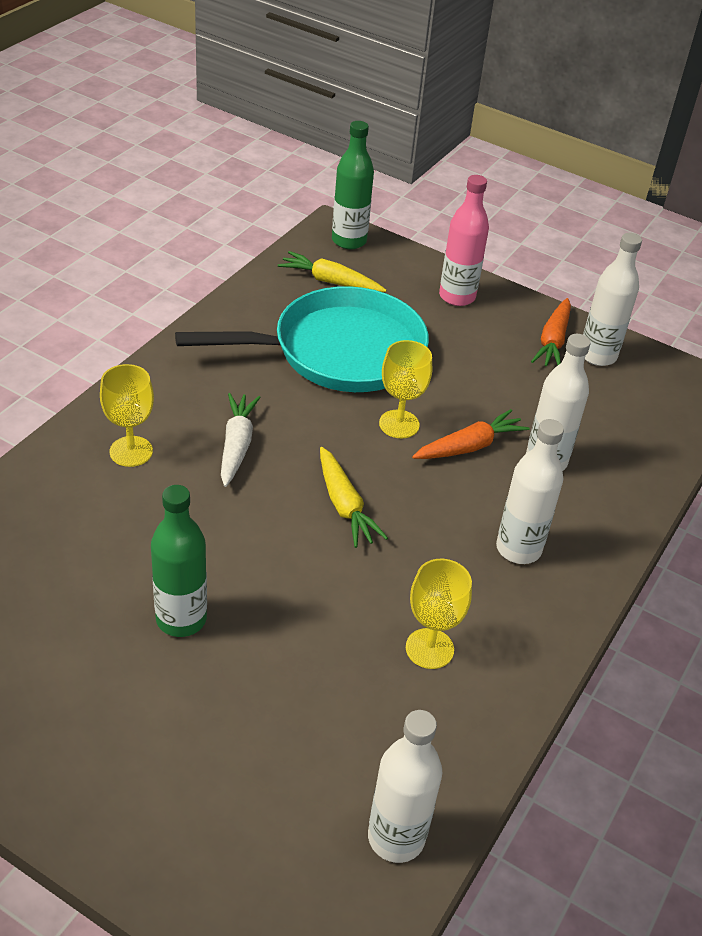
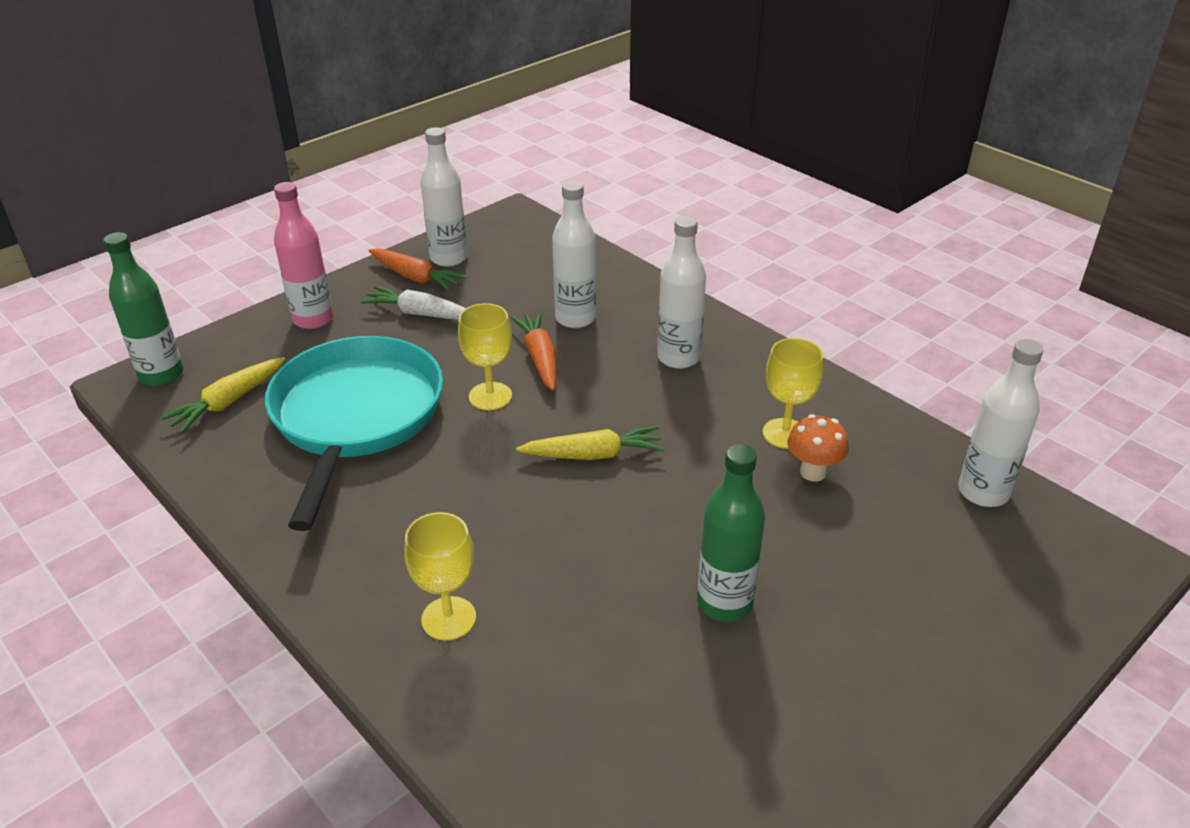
camera: 70 degrees left, 5 degrees down
(237, 445) = (474, 522): white carrot -> white carrot (420, 314)
(376, 676) = (813, 472): none -> orange mushroom

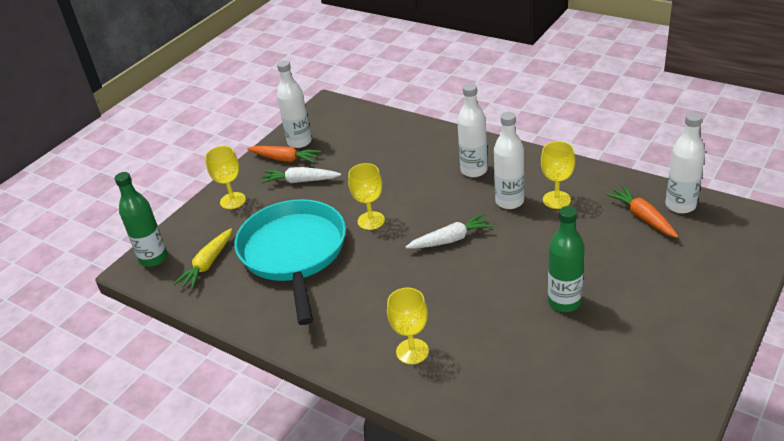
camera: 10 degrees left, 0 degrees up
(313, 319) = (233, 201): pink bottle -> yellow goblet
(539, 357) = (389, 190): orange carrot -> orange carrot (642, 217)
(575, 318) = (399, 161): white bottle -> white bottle (509, 201)
(594, 454) = (451, 239): yellow carrot -> white carrot
(813, 472) = (582, 218): orange mushroom -> none

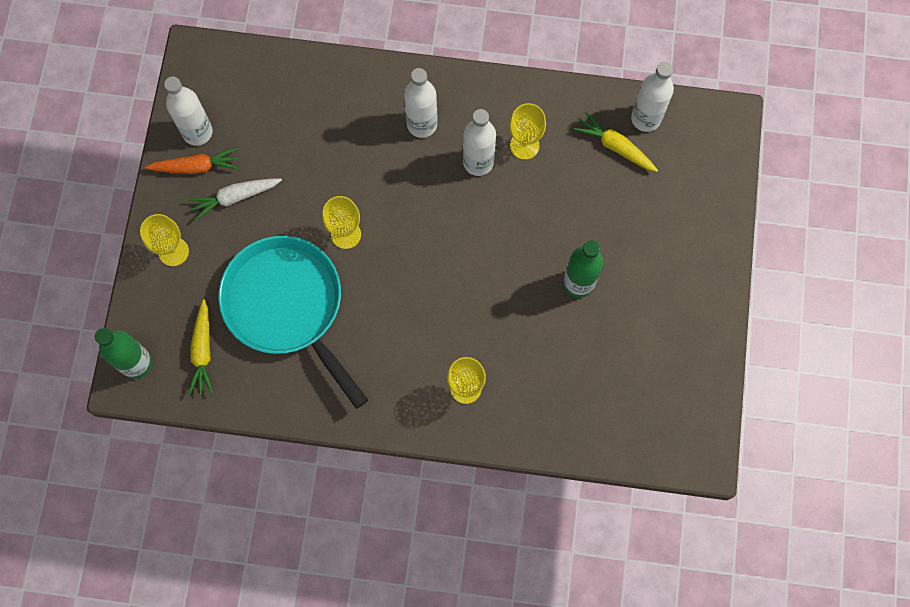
camera: 30 degrees left, 35 degrees up
(451, 239) = (441, 235): white carrot -> none
(642, 217) = (615, 146): orange carrot -> yellow carrot

